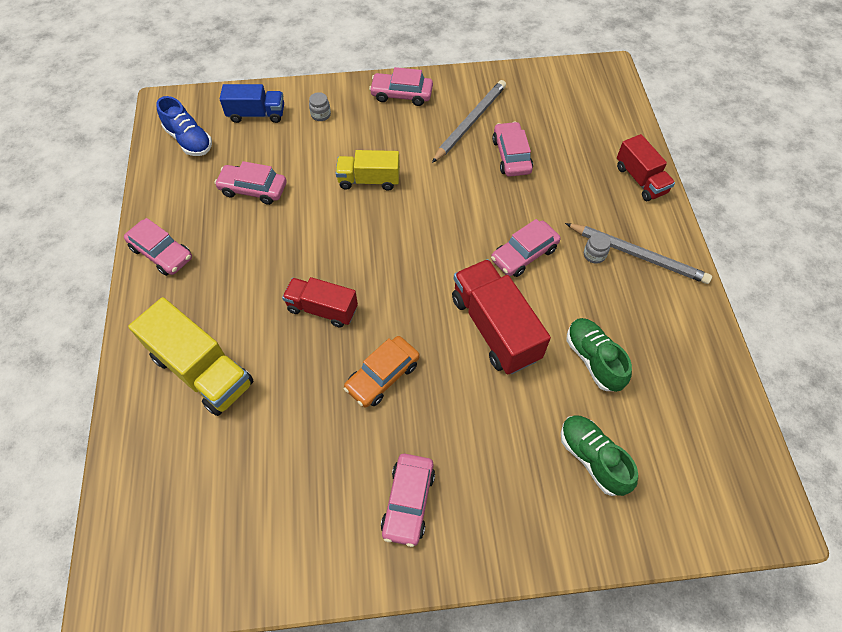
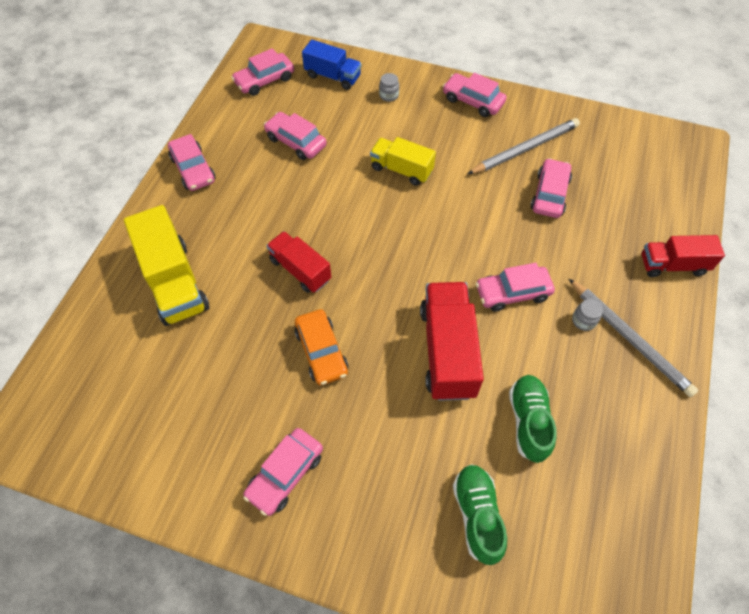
camera: 25 degrees right, 0 degrees up
(189, 140) = (264, 80): blue shoe -> pink car
(382, 376) = (321, 351): orange car -> orange car turned 90 degrees counterclockwise
(640, 180) = (672, 265): red truck -> red truck turned 90 degrees clockwise

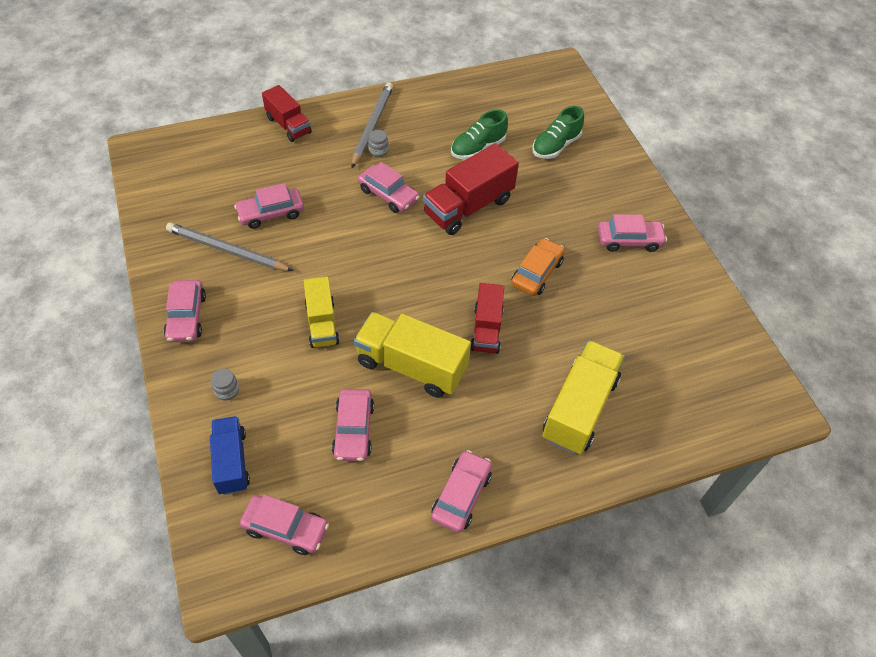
camera: 130 degrees left, 5 degrees down
(314, 201) = (411, 366): none -> yellow truck

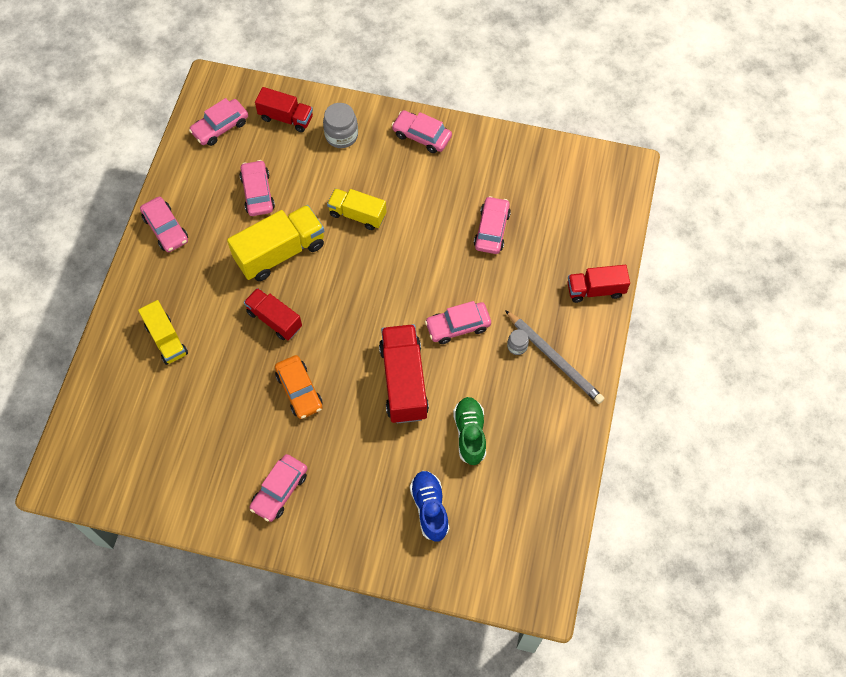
camera: 125 degrees right, 10 degrees up
(227, 250) = (470, 184): grey pencil -> none
(227, 390) = (341, 135): grey jar -> grey jar, size x1.78
(231, 462) = (286, 118): blue truck -> red truck
(353, 430) = (257, 193): pink car -> pink car turned 45 degrees clockwise
(556, 146) = (429, 508): green shoe -> blue shoe
(579, 408) = (166, 339): yellow truck -> yellow truck, size x0.63

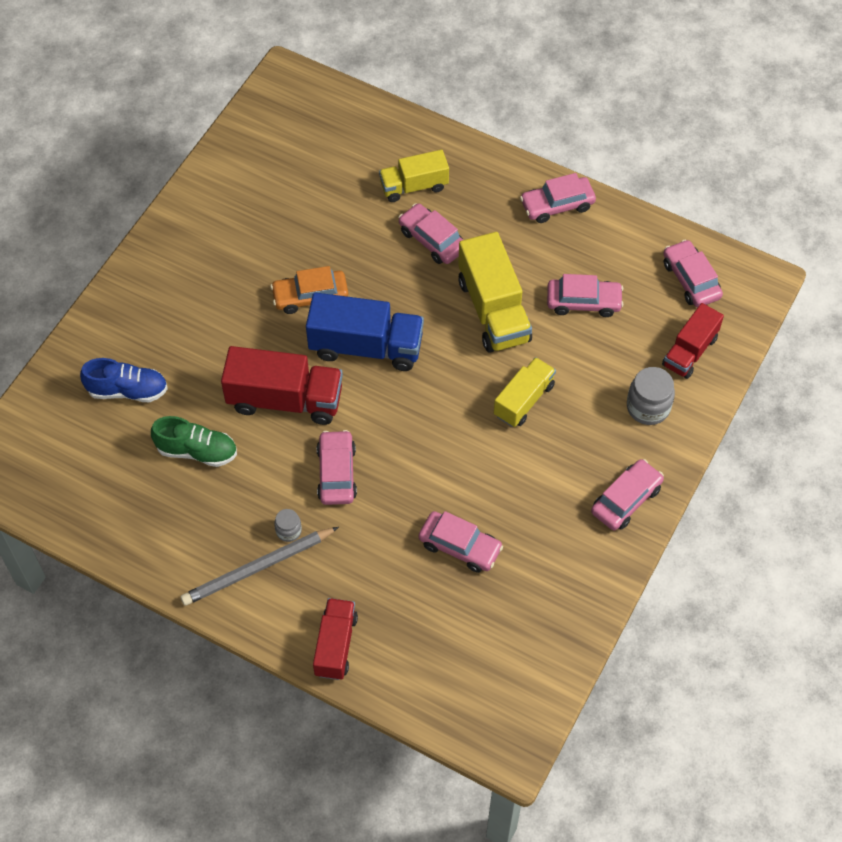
camera: 105 degrees right, 5 degrees down
(274, 320) = (406, 289): red truck -> none
(280, 490) = (202, 258): pink car -> pink car (432, 240)
(338, 335) = (366, 347): none -> blue truck

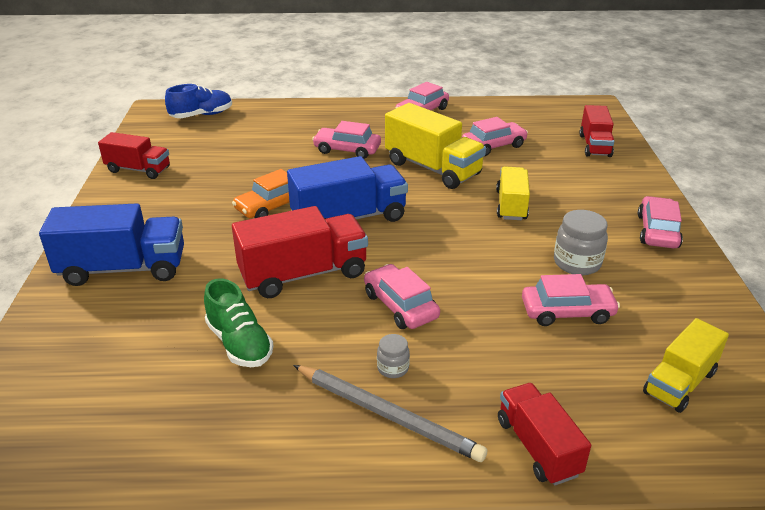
camera: 30 degrees left, 25 degrees down
(128, 390) = (126, 325): blue shoe -> blue shoe (201, 115)
(152, 323) = (123, 269): none -> blue truck
(197, 451) = (239, 343): green shoe -> green shoe turned 75 degrees clockwise
(222, 182) = (138, 170): none -> red truck
(258, 568) = (388, 414): grey pencil -> grey pencil turned 90 degrees counterclockwise
(414, 186) = (306, 130): yellow truck -> yellow truck (679, 382)
(648, 407) = (604, 179): grey jar -> grey jar (577, 263)
(691, 280) = (551, 117): pink car -> none

